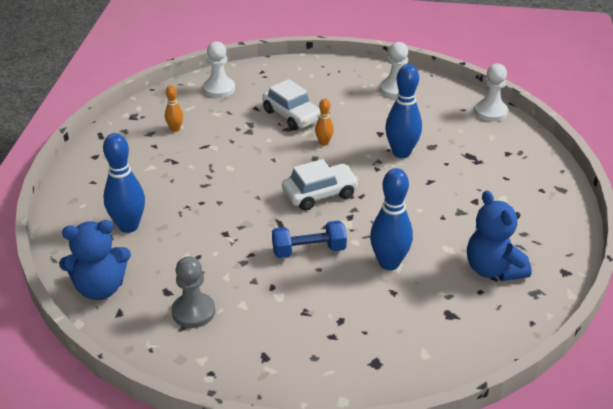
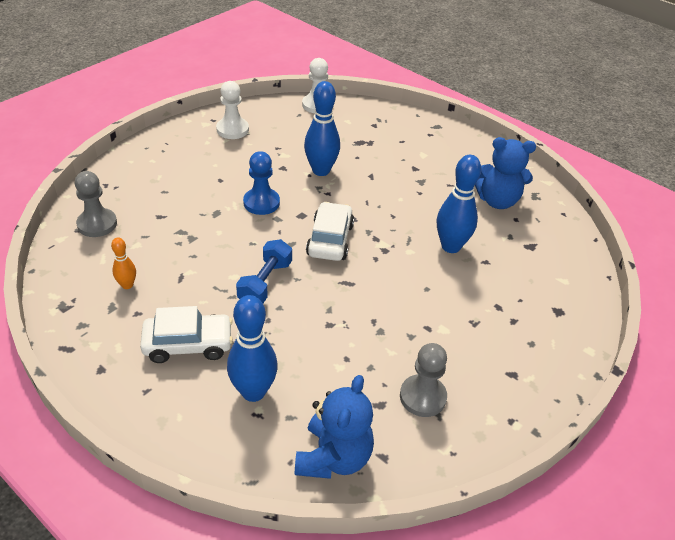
camera: 60 degrees left, 5 degrees up
(219, 89) = (97, 224): white pawn -> grey pawn
(292, 116) = (200, 201): white car -> white car (188, 344)
(309, 250) = (399, 283): blue dumbbell -> blue dumbbell (265, 283)
(324, 143) = (261, 203): orange bowling pin -> blue pawn

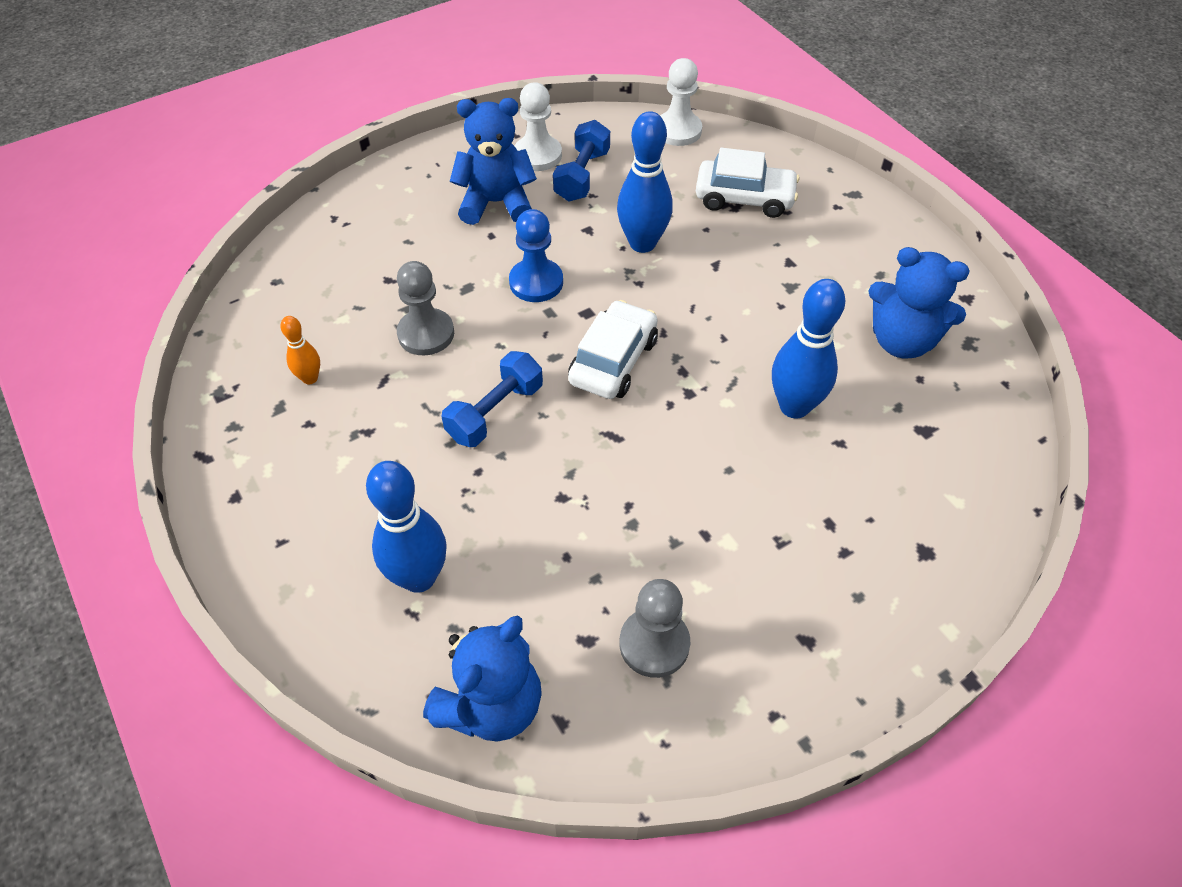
camera: 20 degrees right, 10 degrees up
(97, 224) = (302, 277): grey pawn -> grey pawn (426, 334)
(188, 344) = (358, 485): white car -> white car (744, 198)
(216, 161) = (496, 203): none -> blue teddy bear
(266, 138) = (582, 176): none -> blue dumbbell

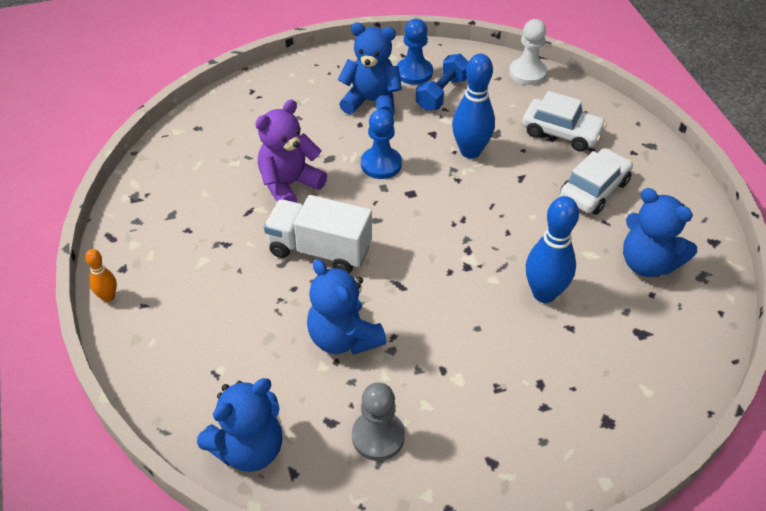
camera: 15 degrees right, 5 degrees down
(310, 378) = (198, 199): orange bowling pin -> orange bowling pin (108, 297)
(419, 577) = (228, 351): blue bowling pin -> none
(426, 334) = (289, 185): grey pawn -> purple teddy bear
(495, 412) = (319, 250): blue dumbbell -> white truck
(537, 155) = (414, 72): white pawn -> blue pawn
(565, 523) = (343, 338): none -> blue teddy bear
(613, 361) = (418, 232): white car -> white car (594, 190)

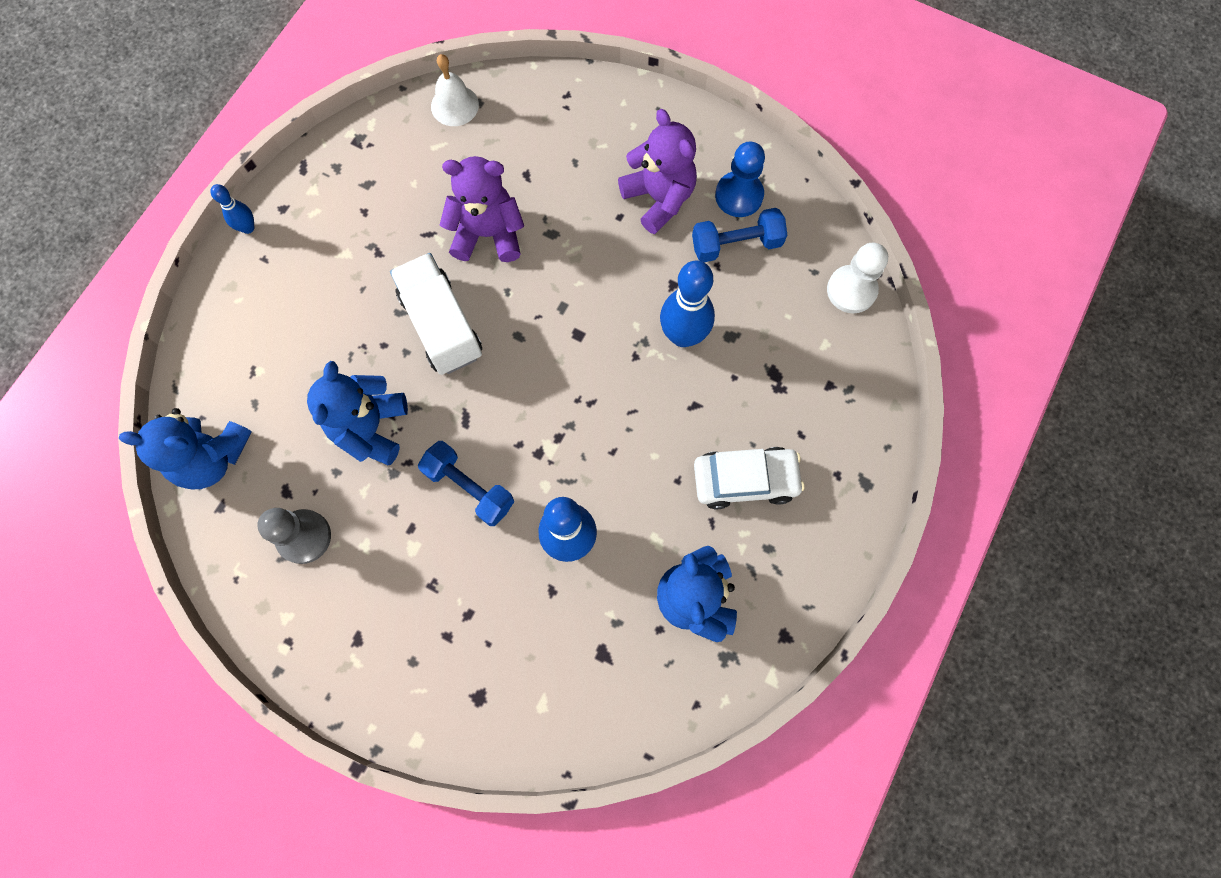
camera: 45 degrees right, 25 degrees up
(108, 297) = (248, 228): orange bowling pin -> blue bowling pin
(183, 139) = (454, 105): none -> white bell
(371, 102) = (659, 198): blue teddy bear -> purple teddy bear
(381, 164) = (587, 279): blue pawn -> none
(450, 317) = (469, 487): none -> blue dumbbell
(561, 132) = (795, 390): white car -> none

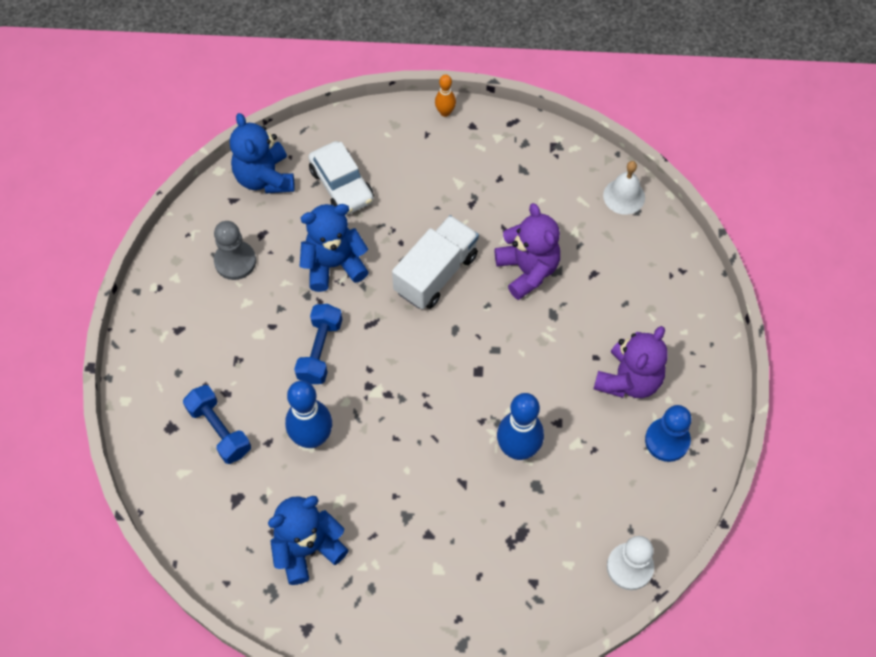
camera: 65 degrees right, 10 degrees down
(248, 228) = (445, 112): blue bowling pin -> orange bowling pin
(736, 244) = (621, 456): blue dumbbell -> blue dumbbell (219, 430)
(745, 480) = (419, 547): white car -> white car (341, 185)

